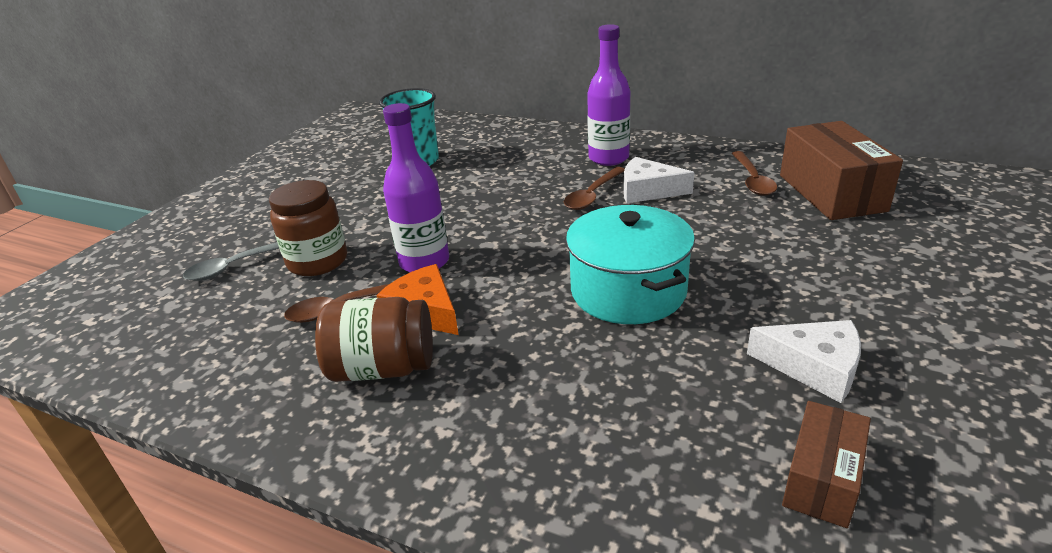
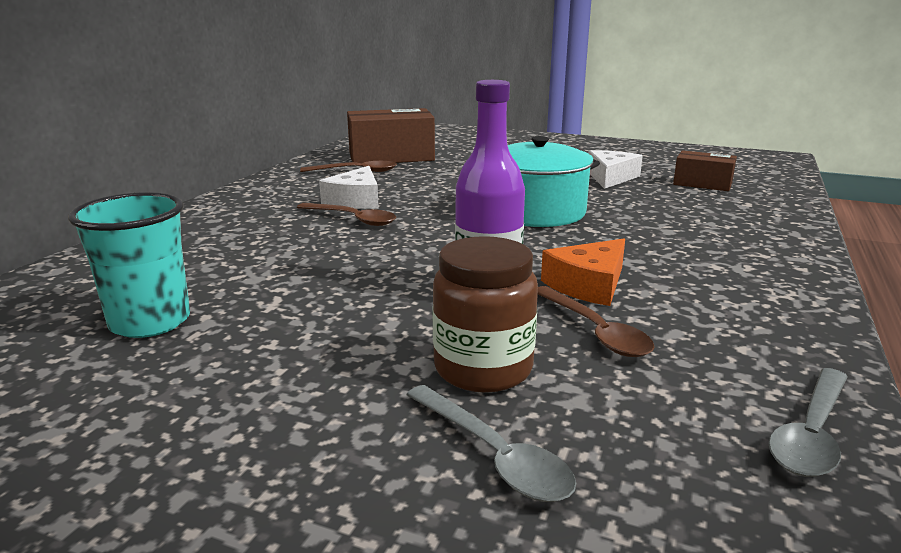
camera: 95 degrees left, 10 degrees down
(175, 382) = (811, 433): none -> grey spoon
(383, 368) = (690, 297): brown jar -> none
(608, 158) = (262, 212): purple bottle -> none

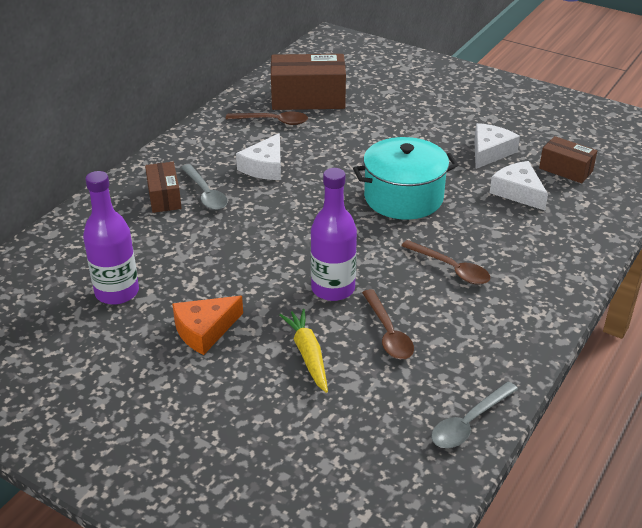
camera: 10 degrees right, 15 degrees up
(150, 322) = (117, 292): turquoise cup -> purple bottle
(227, 229) = (164, 197): none -> brown box
(352, 219) = (258, 193): brown spoon -> brown spoon (451, 268)
(483, 369) = (308, 355): brown jar -> yellow carrot
(493, 455) = (294, 413): grey spoon -> grey spoon (205, 194)
(588, 285) = (404, 289): orange cheese -> orange cheese (204, 330)
(665, 200) = (518, 192): none -> white cheese

